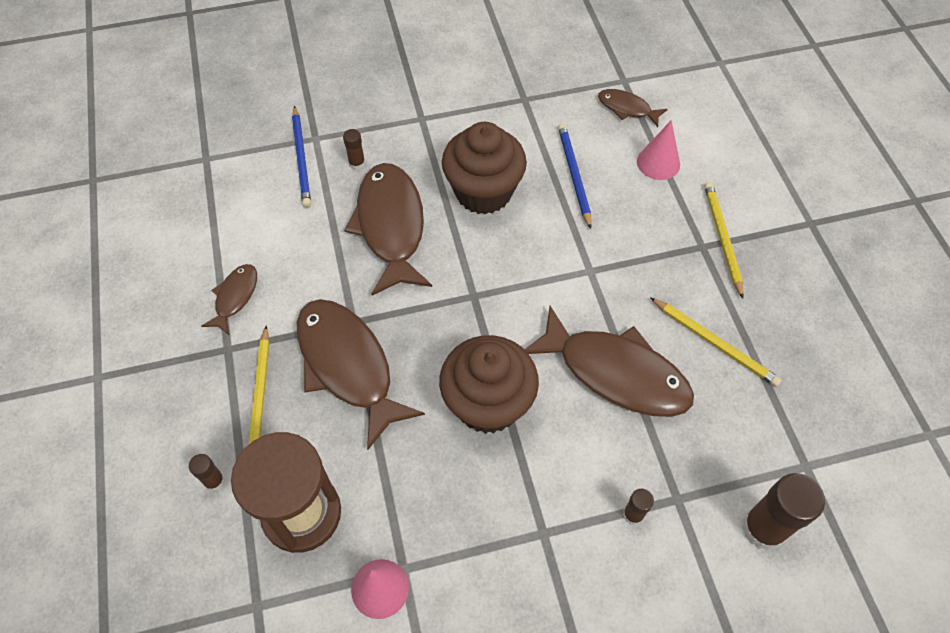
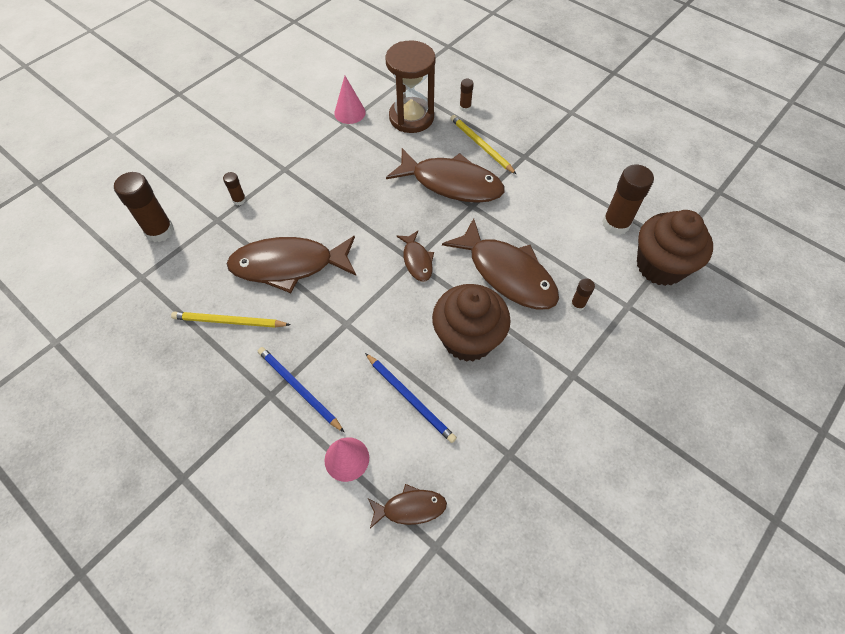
camera: 145 degrees right, 0 degrees up
(232, 210) = (616, 224): none -> brown glue stick
(235, 297) = (551, 180): brown fish -> brown fish (417, 260)
(301, 159) = (617, 284): blue pencil -> blue pencil (299, 388)
(488, 403) = (356, 208): brown cupcake -> brown cupcake (660, 266)
(722, 238) = (256, 413): yellow pencil -> none

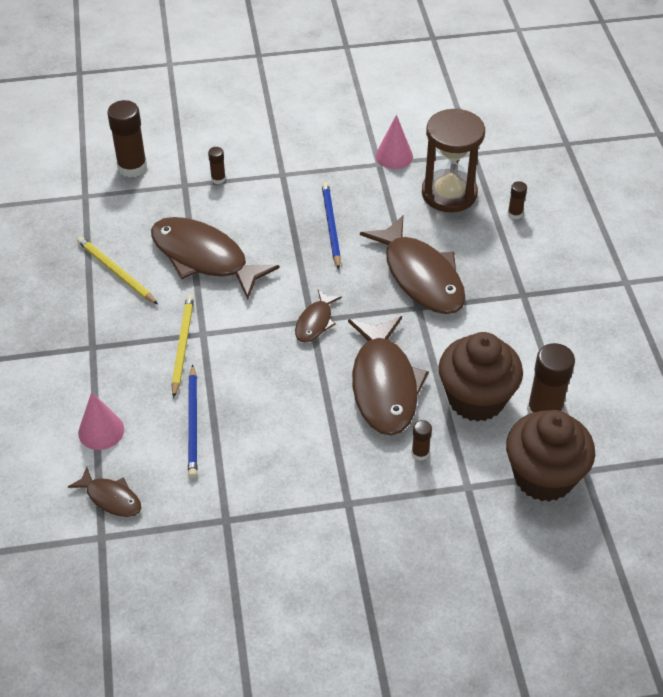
camera: 40 degrees right, 10 degrees down
(299, 388) = (117, 357): blue pencil -> blue pencil (331, 226)
(468, 339) = (289, 412): brown cupcake -> brown cupcake (476, 399)
(481, 145) = (489, 259): yellow pencil -> yellow pencil (182, 345)

